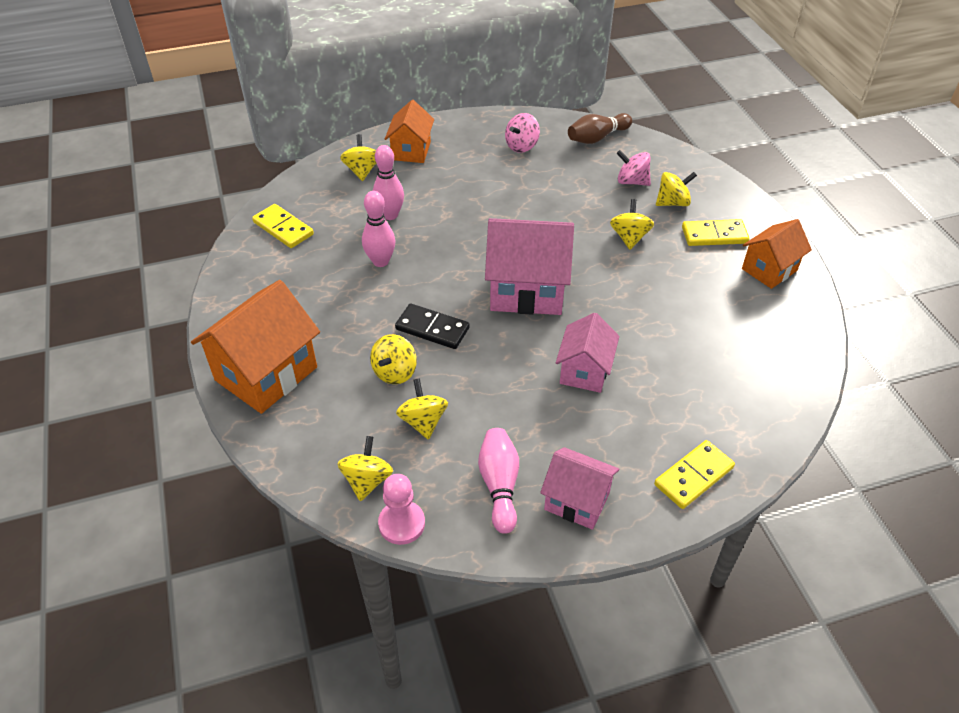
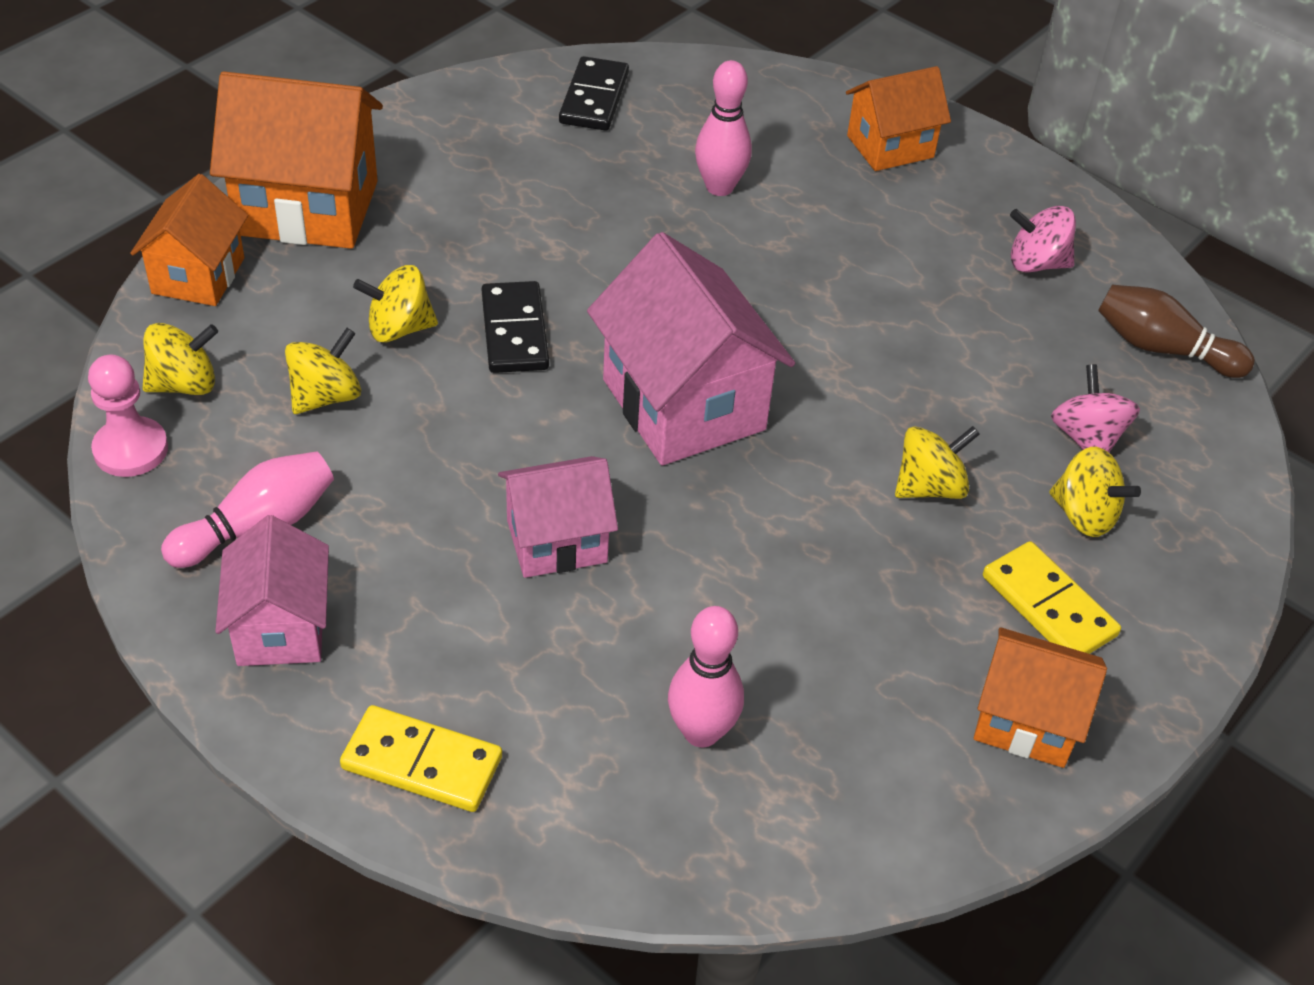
camera: 55 degrees right, 0 degrees up
(281, 443) = (198, 276): none -> orange house
(283, 228) = (594, 98): yellow domino -> black domino
(362, 171) = (791, 117): yellow spinning top -> none
(380, 261) = (610, 220): pink bowling pin -> pink bowling pin (701, 732)

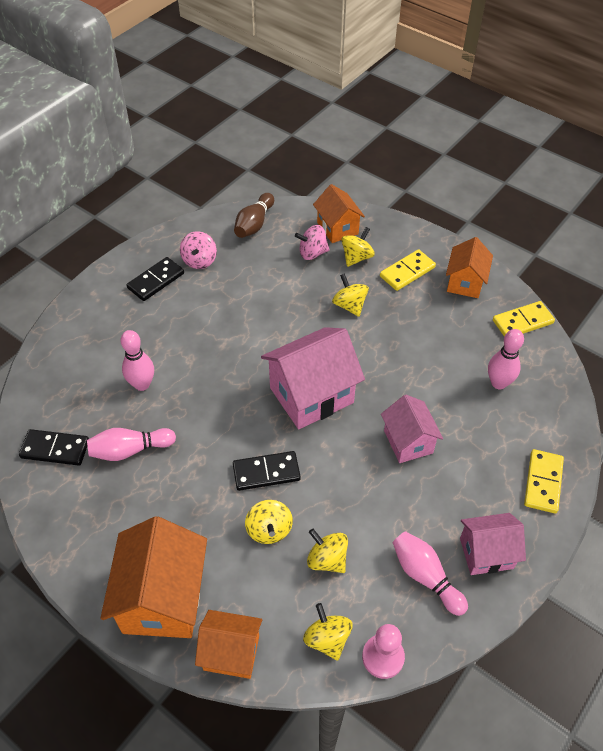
camera: 90 degrees left, 5 degrees up
(582, 174) = (130, 450): none -> pink bowling pin
(890, 146) = (108, 311): orange house -> orange house (337, 228)
(898, 825) = (522, 322): none -> yellow domino
(973, 204) = (156, 281): none -> black domino

